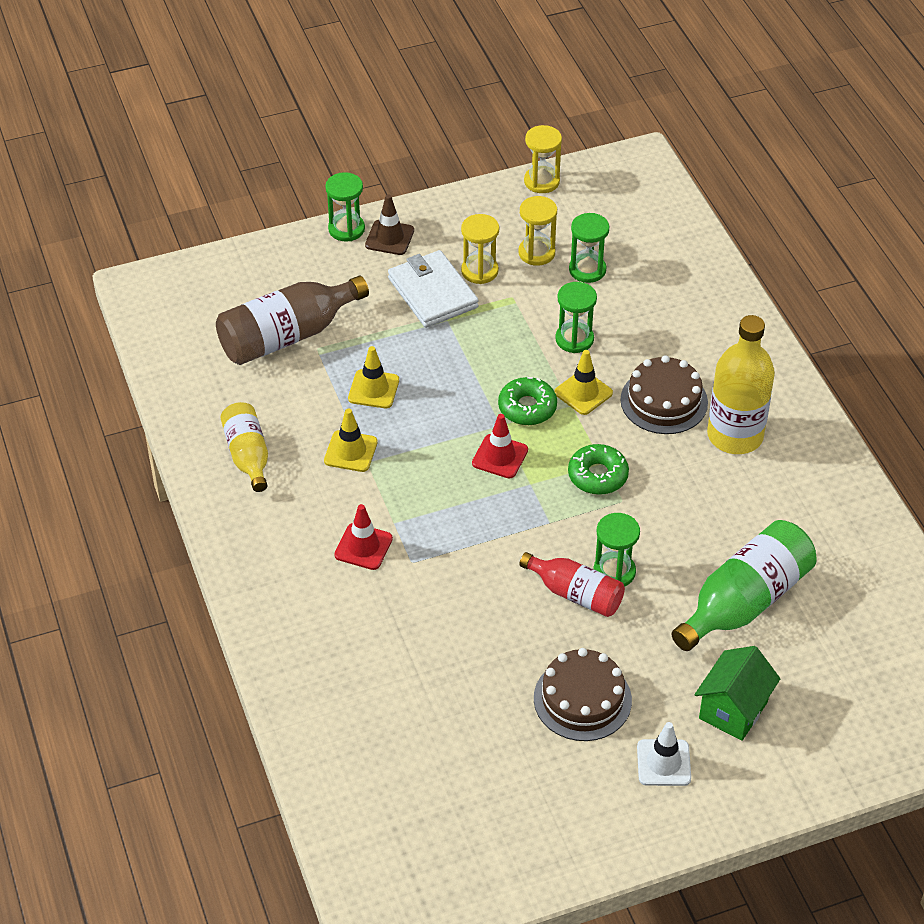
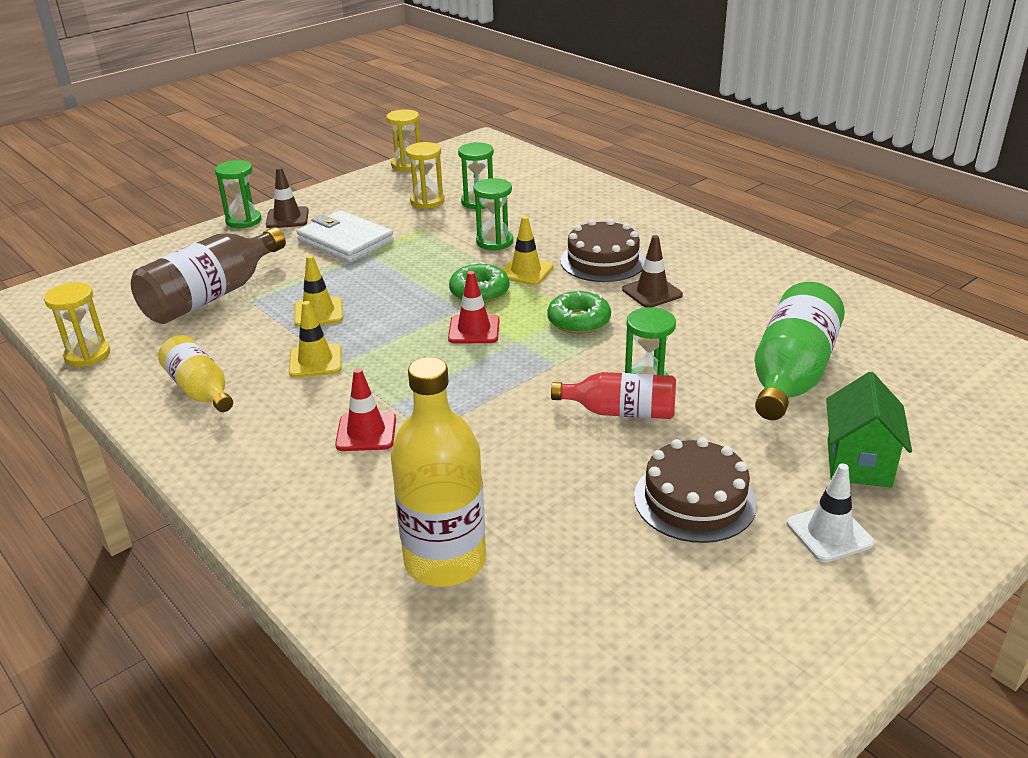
camera: 20 degrees left, 15 degrees down
(479, 271) = (382, 220): yellow hourglass -> yellow hourglass (87, 355)
(685, 460) = (652, 292): none -> brown traffic cone
(735, 435) = (683, 268): yellow bottle -> yellow bottle (445, 560)

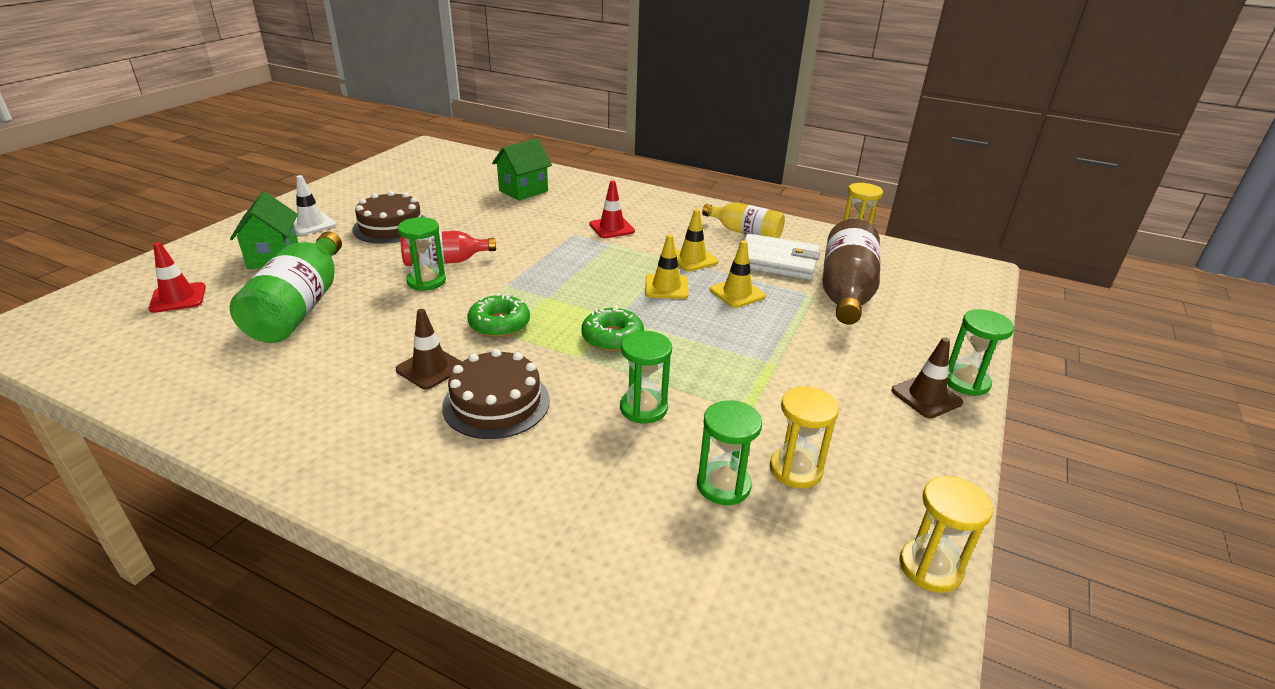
camera: 155 degrees right, 0 degrees up
(345, 241) = (814, 374): white wallet -> white wallet (777, 261)
(445, 560) = (523, 191): yellow bottle -> green house
(474, 330) = (590, 300): red traffic cone -> red traffic cone (178, 298)
(526, 271) = (580, 371): yellow traffic cone -> yellow traffic cone (666, 287)

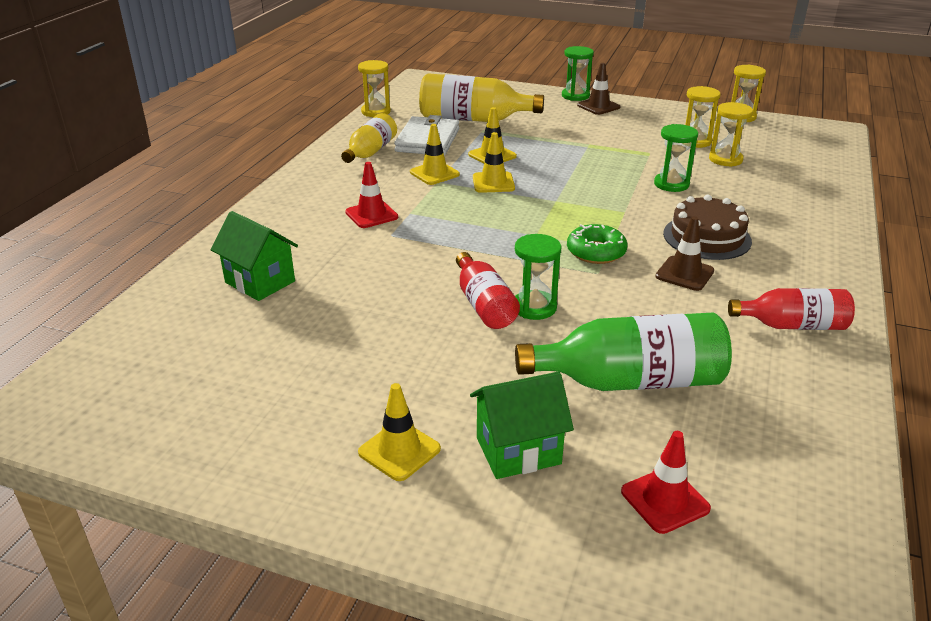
camera: 95 degrees left, 0 degrees up
(296, 414) = (792, 325): none -> red bottle
(311, 224) = (399, 451): white traffic cone -> yellow traffic cone
(391, 227) = (395, 368): brown cake -> none
(612, 337) = (588, 200): green donut -> none
(723, 485) = (725, 159): green hourglass -> yellow hourglass
(846, 292) = (473, 119): brown bottle -> yellow bottle

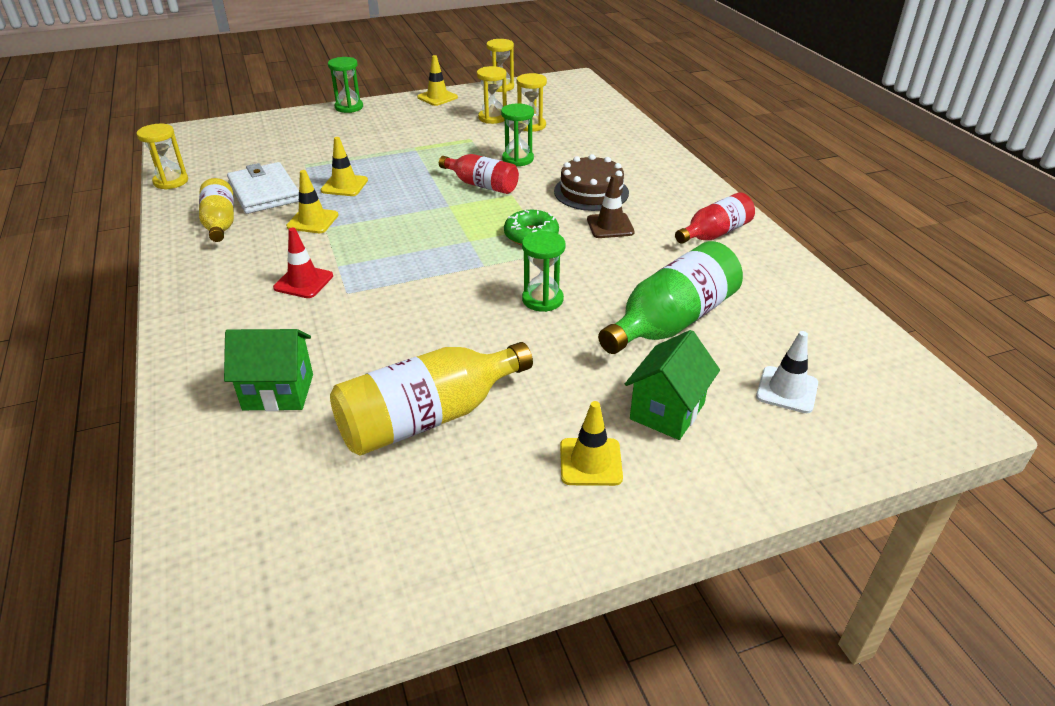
camera: 40 degrees left, 5 degrees up
(473, 119) = (283, 157): yellow bottle -> yellow bottle (428, 418)
(484, 305) = (503, 315): red bottle -> red bottle (482, 185)
(493, 183) = (377, 210): yellow traffic cone -> yellow traffic cone (437, 97)
(598, 106) = (381, 111): brown traffic cone -> none
(665, 500) = (787, 390): red traffic cone -> white traffic cone

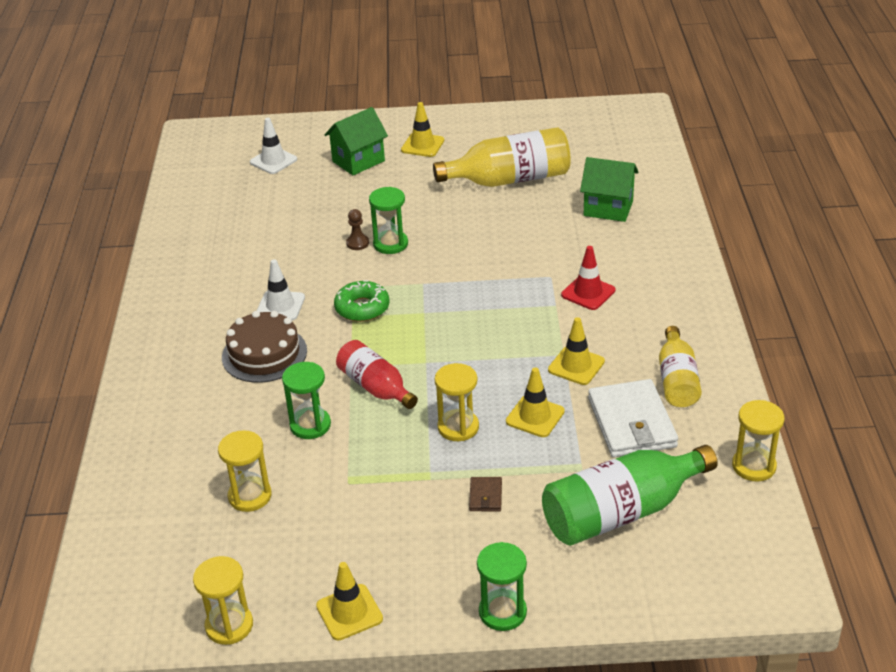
camera: 160 degrees left, 0 degrees up
(372, 144) = (485, 496): none -> brown wallet
(492, 118) = (292, 528): yellow hourglass -> yellow hourglass (458, 427)
(580, 294) = (357, 243): none -> brown pawn
(610, 226) = (280, 306): brown traffic cone -> white traffic cone
(671, 321) = (306, 212): green bottle -> green bottle (621, 512)
(714, 233) = (193, 281): red bottle -> none

